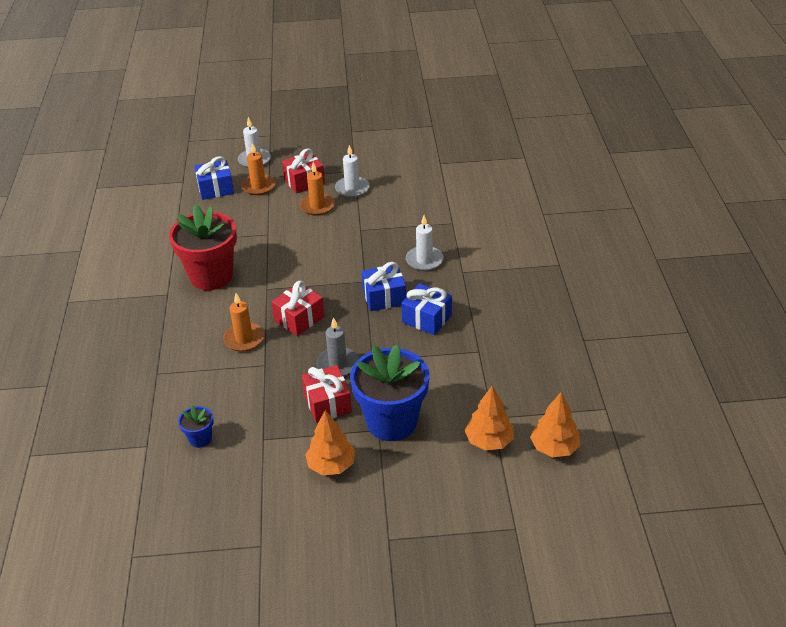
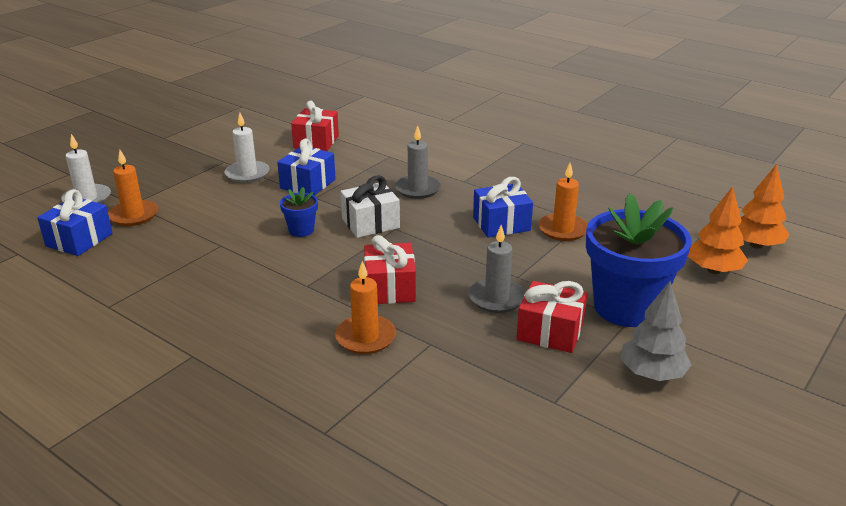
camera: 50 degrees left, 10 degrees down
(200, 439) = (495, 451): blue flower pot -> blue flower pot (301, 230)
(211, 276) = (220, 310): red flower pot -> none
(304, 181) = (183, 190): red gift -> red gift (316, 142)
(317, 206) = (235, 201): orange candle -> orange candle (563, 230)
(331, 465) = (652, 374): orange tree -> grey tree
(358, 269) = (370, 223): none -> white gift
(384, 297) = (436, 230): blue gift -> blue gift (308, 184)
(424, 260) = (417, 189): white candle -> grey candle

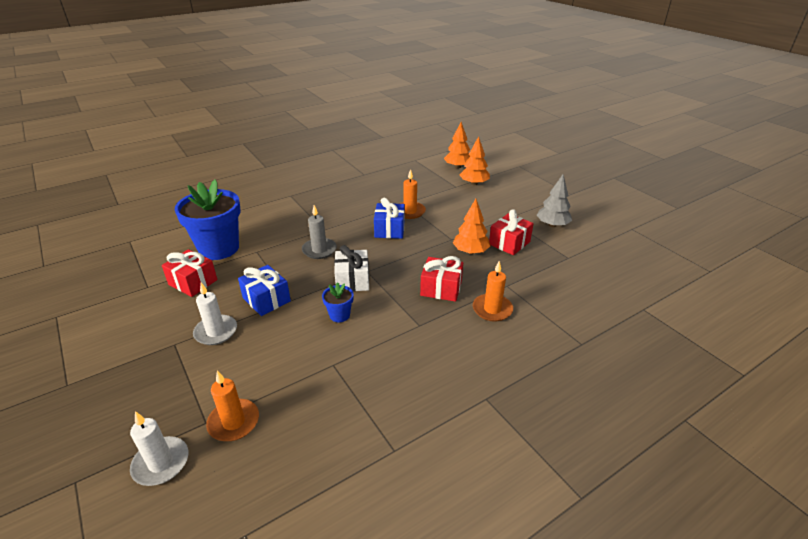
camera: 70 degrees left, 5 degrees up
(79, 240) = (254, 472): blue gift -> none
(496, 298) = (470, 251): grey candle -> orange tree
(626, 307) = (496, 215): blue flower pot -> blue flower pot (219, 248)

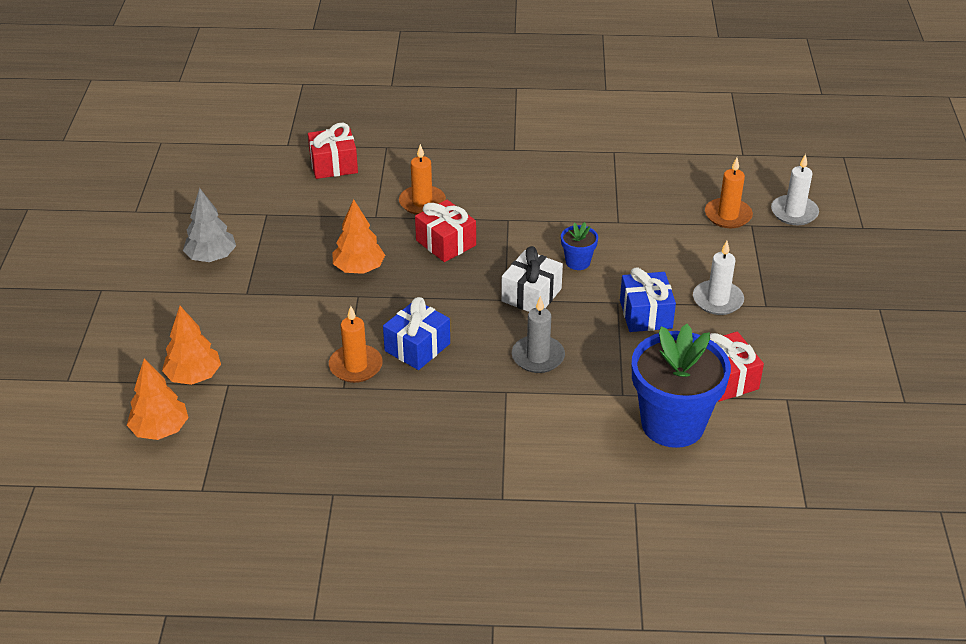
camera: 145 degrees left, 5 degrees up
(509, 243) = (300, 259): red gift -> red gift (333, 165)

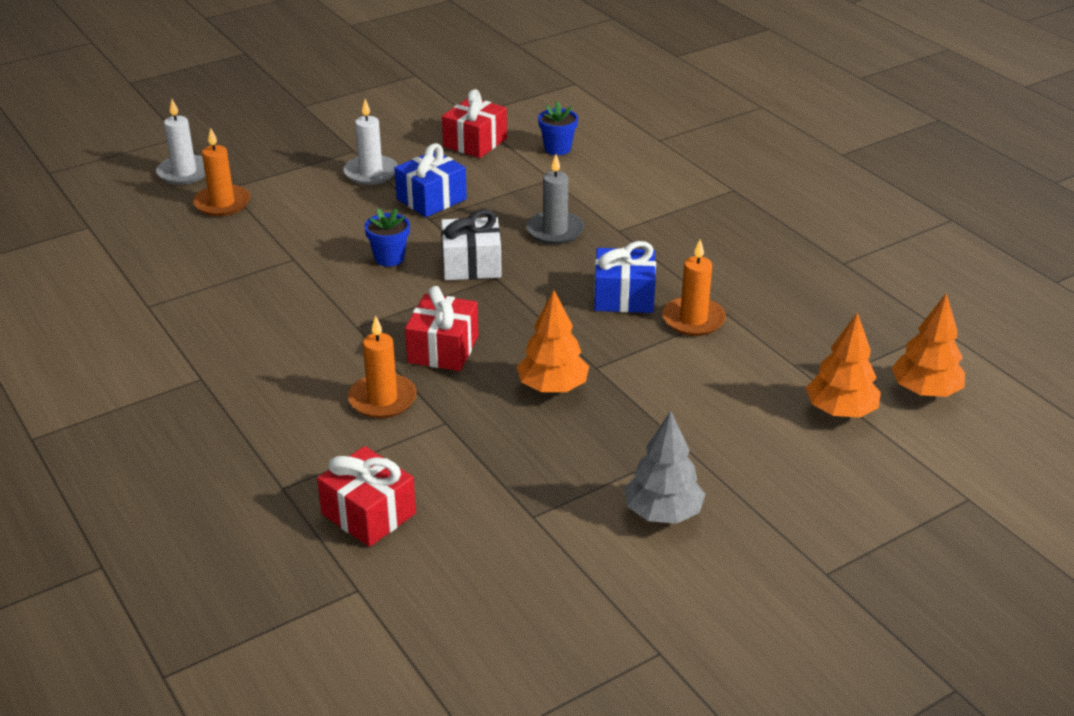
camera: 125 degrees left, 5 degrees down
(672, 424) = (557, 148): blue flower pot -> blue flower pot, size x0.44

